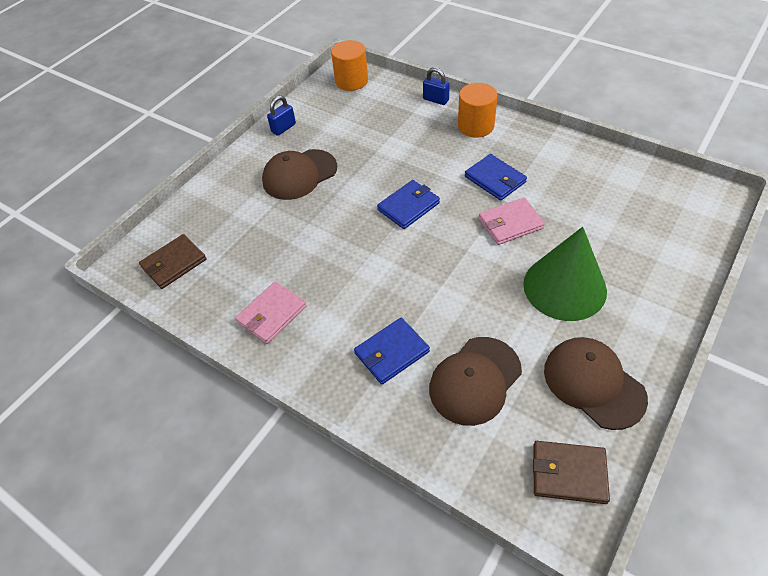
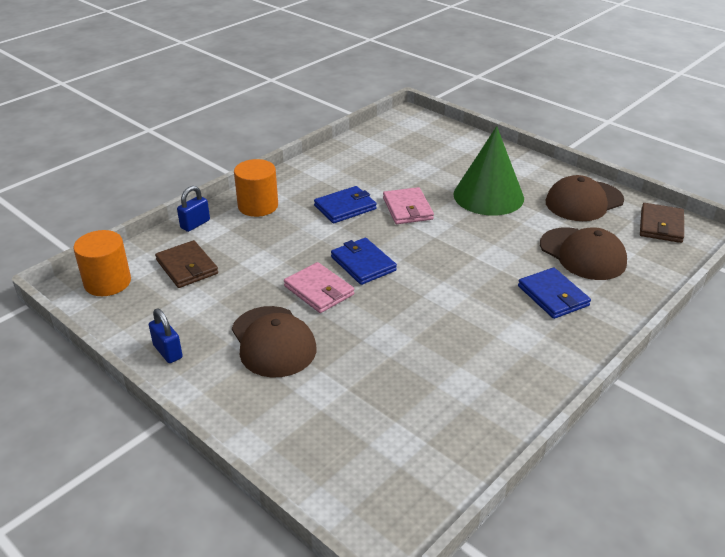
camera: 85 degrees left, 15 degrees down
(174, 263) = (399, 472): brown wallet -> brown wallet (187, 267)
(271, 314) = (498, 377): pink wallet -> pink wallet (319, 290)

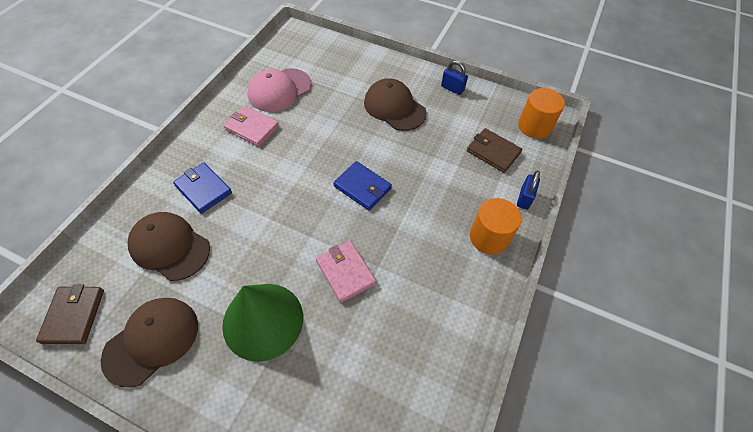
camera: 160 degrees right, 20 degrees up
(319, 290) = (385, 153): pink wallet -> pink wallet (252, 128)
(345, 207) = (407, 257): blue wallet -> none
(440, 405) = (279, 90): none -> pink cap

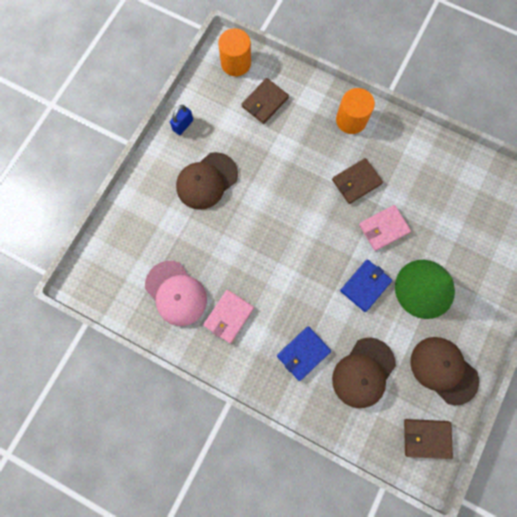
camera: 85 degrees left, 20 degrees up
(362, 187) = (302, 213): blue wallet -> blue wallet (365, 285)
(406, 242) = (356, 182): none -> brown wallet
(524, 198) = (314, 87): blue padlock -> none

